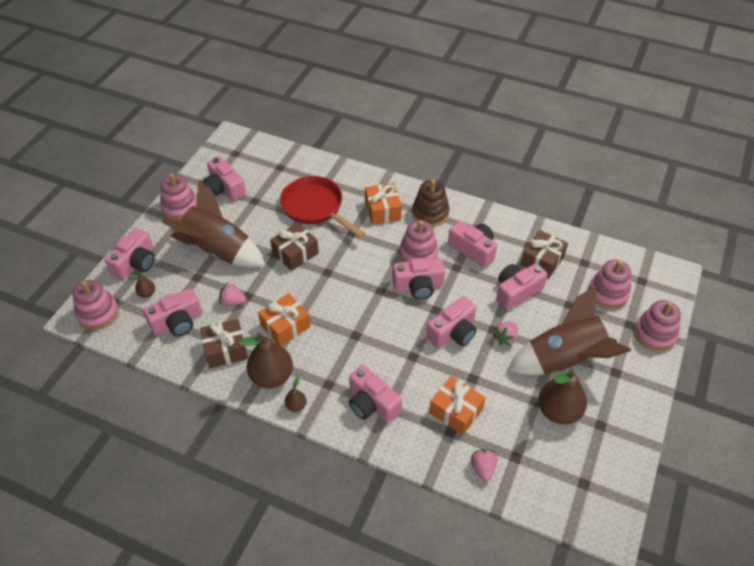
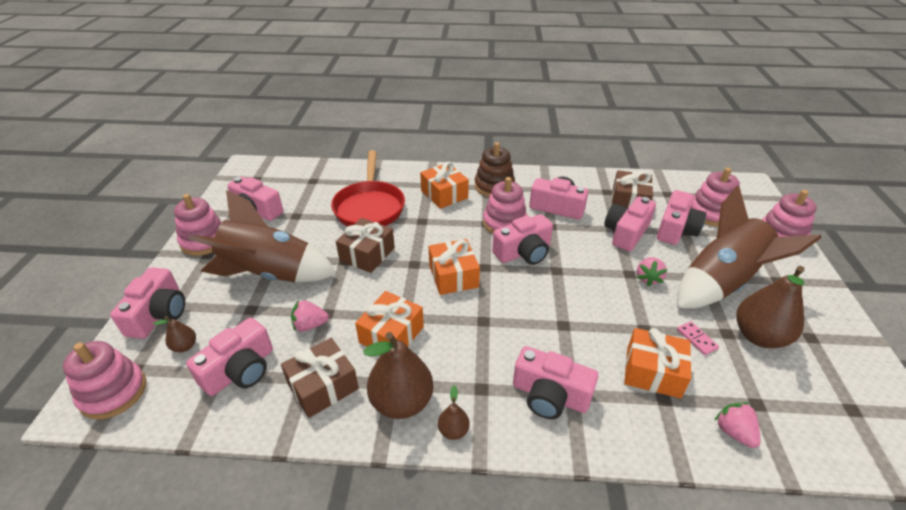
camera: 20 degrees left, 10 degrees down
(315, 207) = (369, 207): red pan -> red pan turned 120 degrees counterclockwise
(352, 291) = (453, 276): none -> orange gift
(453, 332) = (590, 287): pink camera -> pink camera (676, 229)
(507, 398) = (696, 339): none -> pink domino

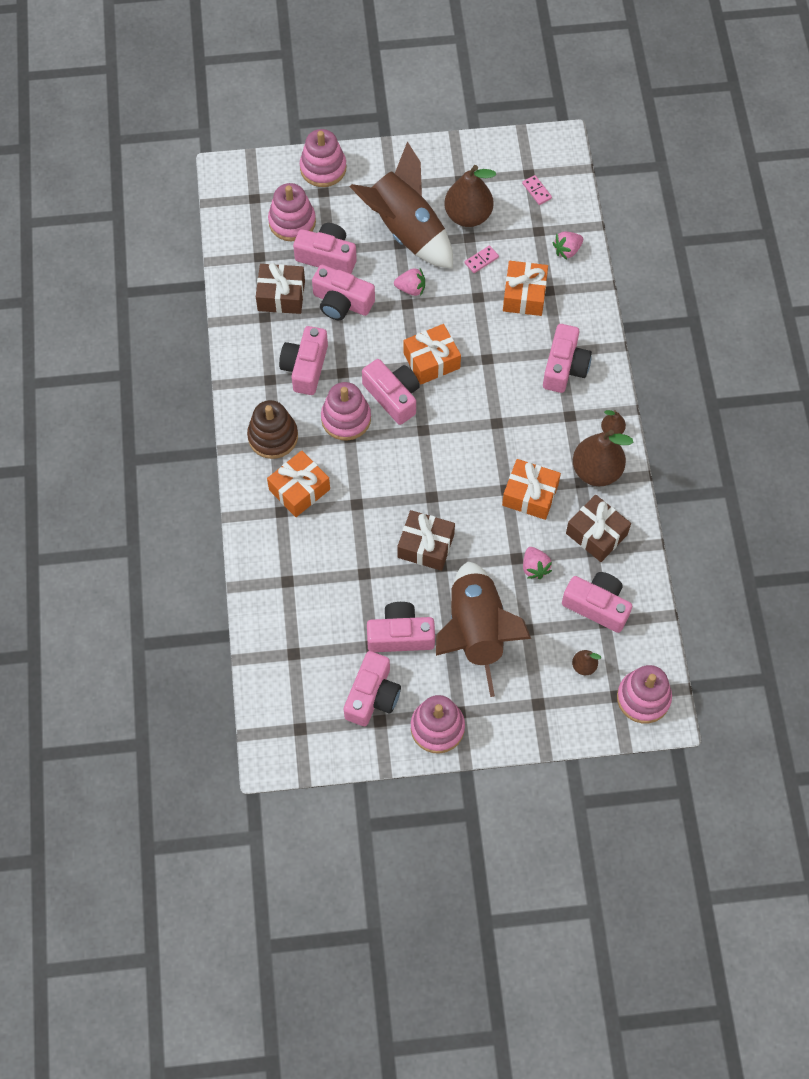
camera: 100 degrees left, 25 degrees up
(159, 314) = (552, 713): pink camera -> pink camera (400, 635)
(369, 207) = (340, 567): red pan -> none
(453, 276) = (442, 457): orange gift -> orange gift (431, 361)
(825, 413) = (537, 191): none -> pink domino

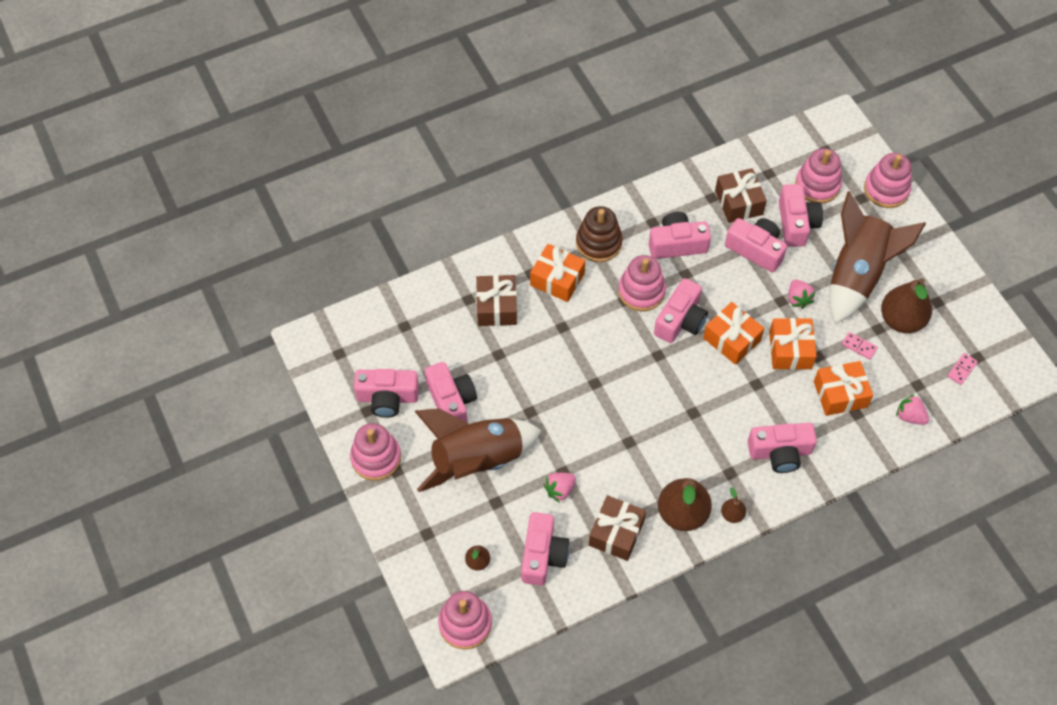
camera: 70 degrees right, 5 degrees down
(342, 302) = (756, 250): pink camera -> pink camera turned 120 degrees clockwise
(426, 546) = (544, 394): brown gift -> brown gift (496, 307)
(530, 495) = (631, 463): orange gift -> orange gift (790, 350)

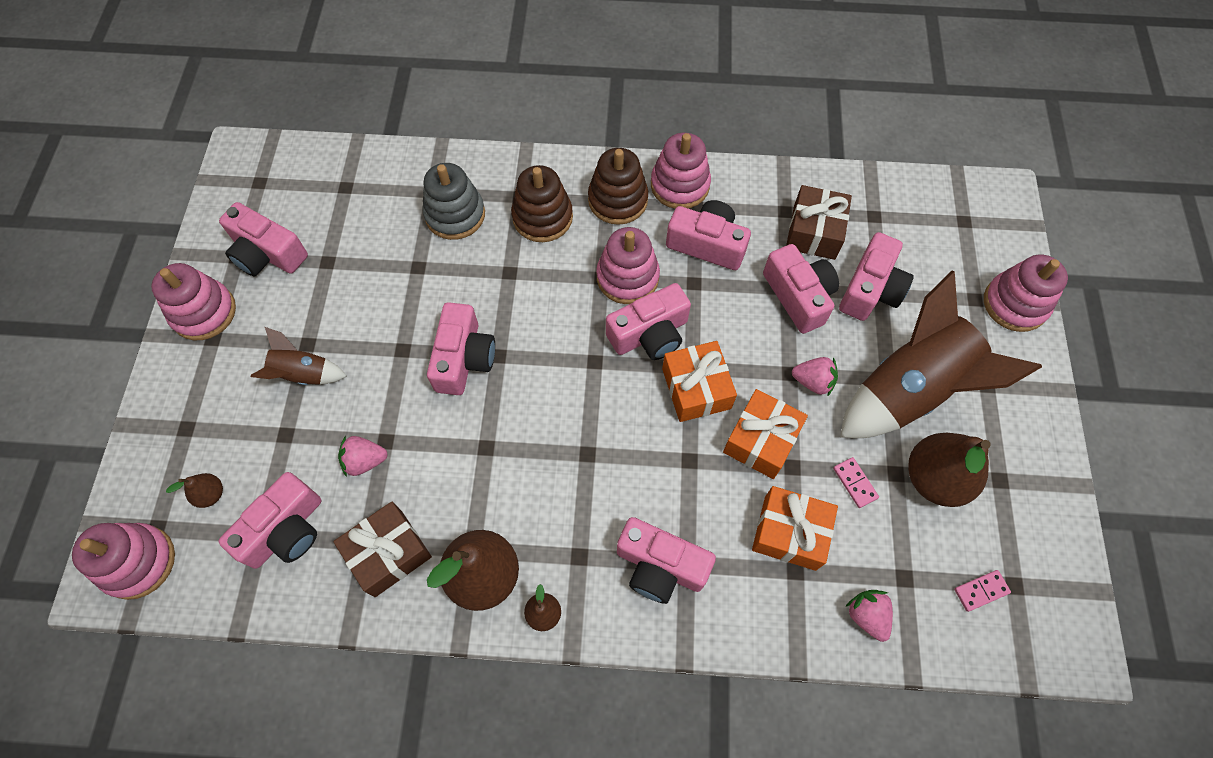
camera: 30 degrees right, 5 degrees up
(451, 401) = (328, 292): pink camera -> pink camera (464, 358)
(477, 460) = (303, 374): brown rocket -> brown rocket, size x0.49
(496, 307) = (455, 215): brown gift -> grey stacking toy
(557, 279) = (542, 217): orange gift -> brown stacking toy
(798, 299) = (813, 382): pink strawberry -> pink strawberry turned 90 degrees counterclockwise
(817, 185) = (926, 257): pink stacking toy -> pink stacking toy (680, 185)

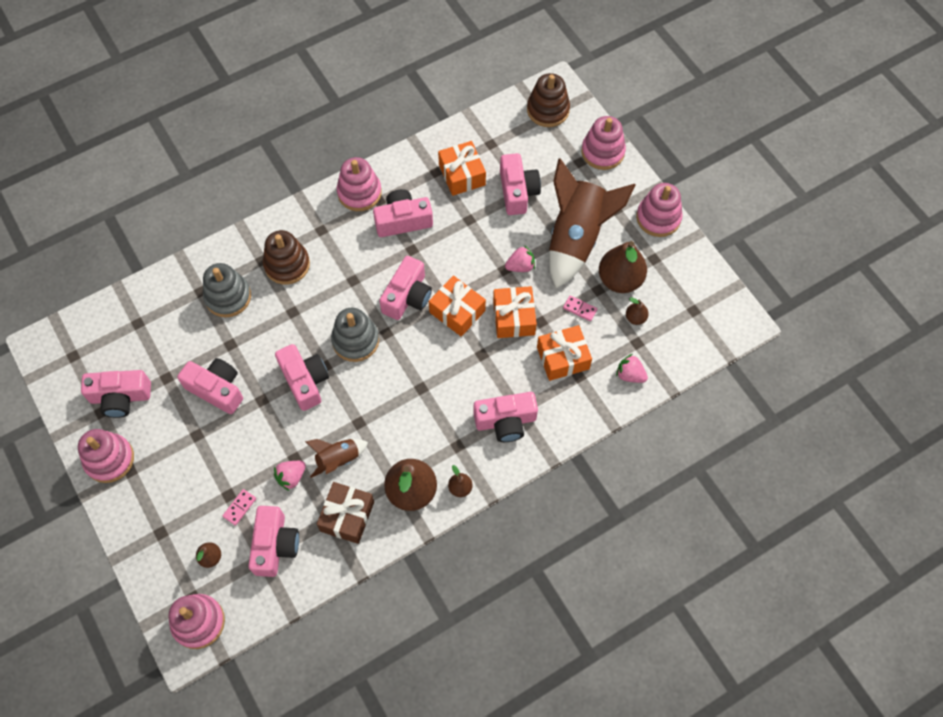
camera: 35 degrees left, 0 degrees up
(303, 374) = (210, 454): brown rocket -> brown rocket (338, 459)
(553, 348) = (355, 340): none -> grey stacking toy
(618, 200) = (327, 225): brown stacking toy -> brown stacking toy (548, 110)
(627, 277) = (369, 270): pink stacking toy -> pink stacking toy (658, 218)
(798, 296) = (479, 220): pink camera -> pink camera (217, 389)
(814, 232) = (462, 175): brown gift -> orange gift
(924, 543) = (635, 318): none -> brown pear
(981, 591) = (679, 324): pink domino -> pink domino (239, 507)

